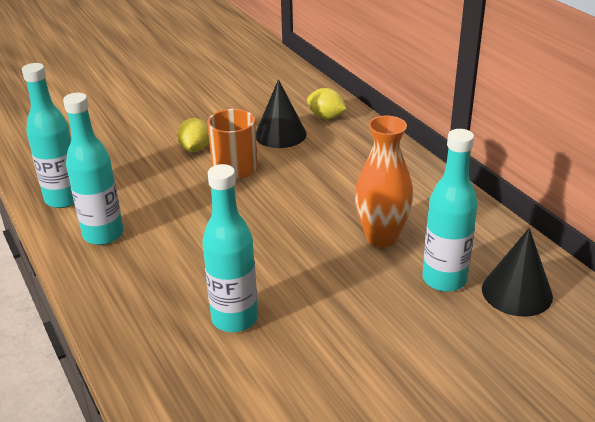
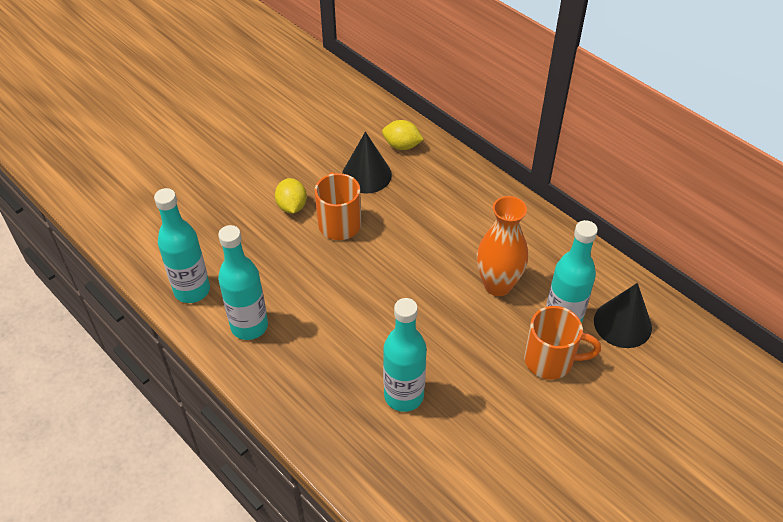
camera: 15 degrees left, 15 degrees up
(417, 313) = (550, 360): none -> orange mug

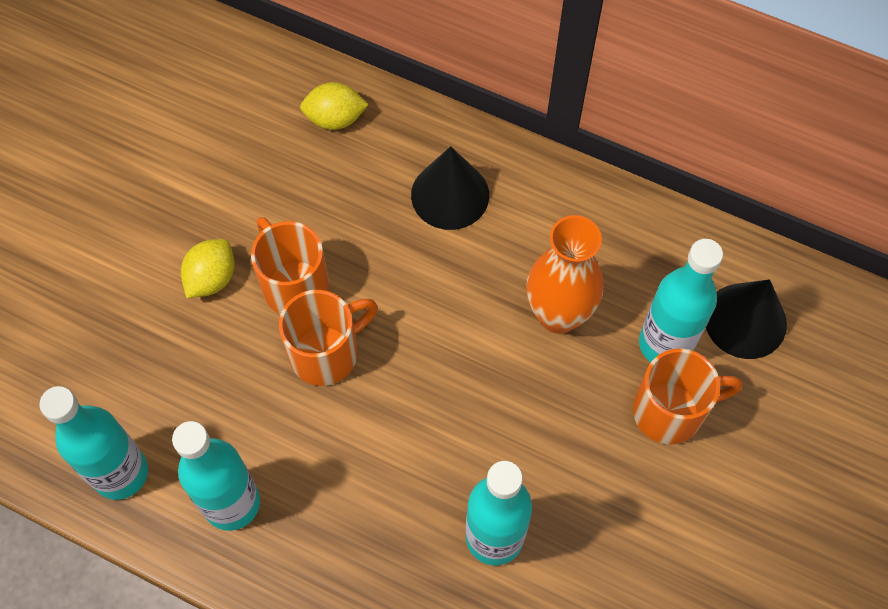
camera: 20 degrees left, 15 degrees up
(292, 206) = (212, 278): yellow lemon -> yellow lemon turned 60 degrees clockwise
(342, 264) = (326, 353): none -> orange mug
(366, 175) = (302, 187): black cone -> black cone (450, 195)

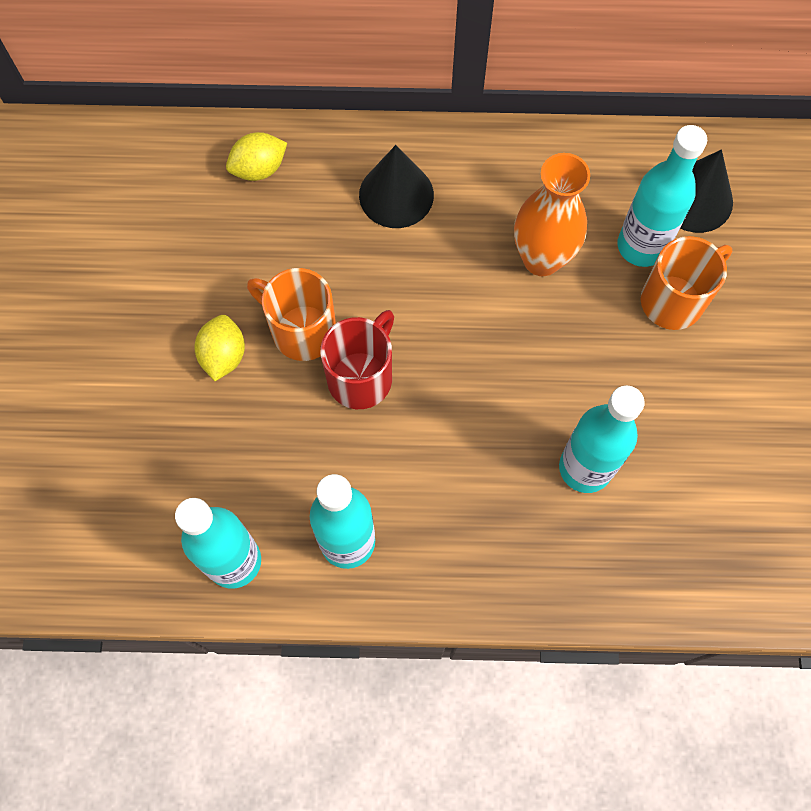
camera: 25 degrees left, 5 degrees up
(326, 353) = (361, 377): orange mug -> red mug

